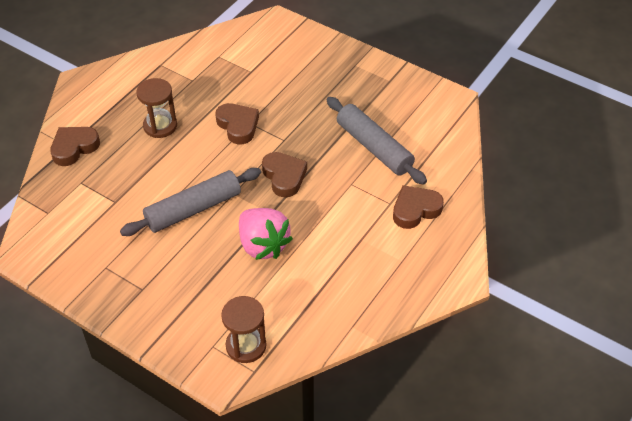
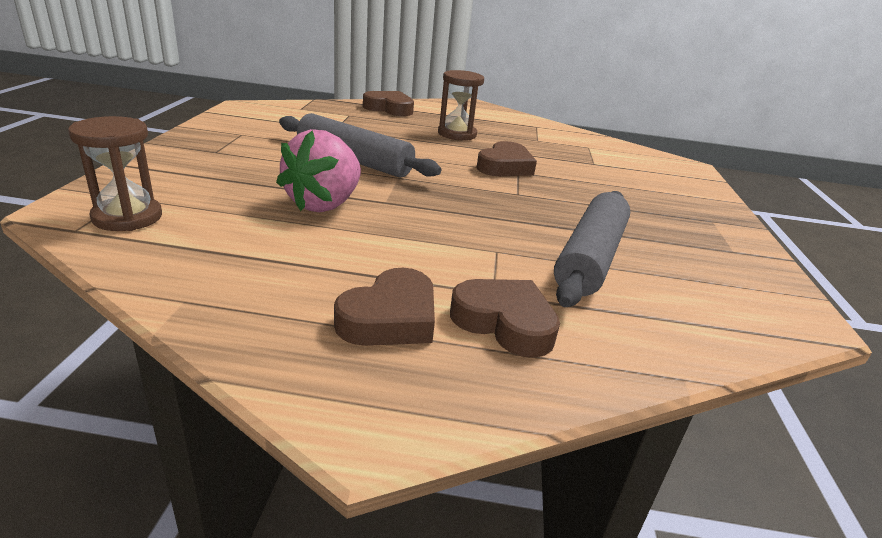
camera: 60 degrees right, 20 degrees down
(284, 177) = (456, 201): brown heart -> brown heart (390, 318)

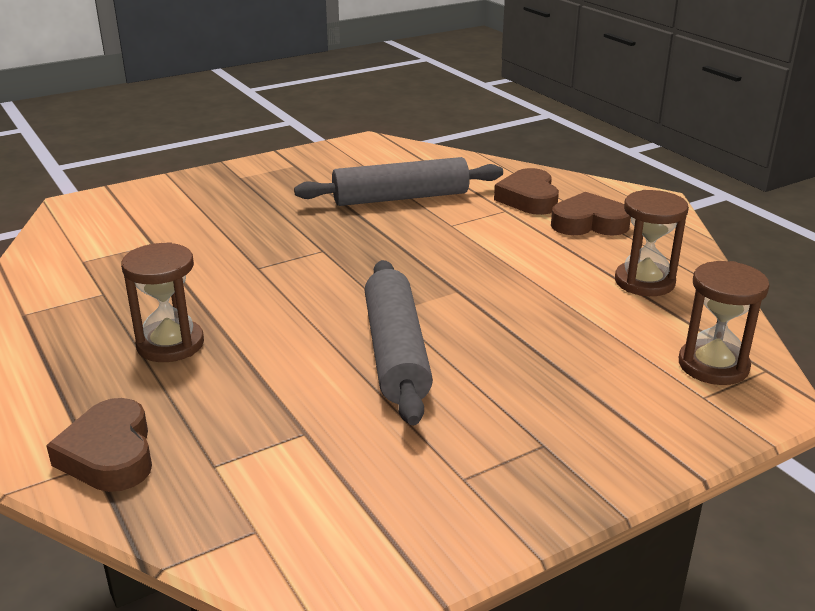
camera: 125 degrees left, 0 degrees up
(247, 267) = (644, 282): none -> brown hourglass
(324, 204) = (518, 309): pink strawberry -> none
(505, 166) = (254, 277): brown heart -> none

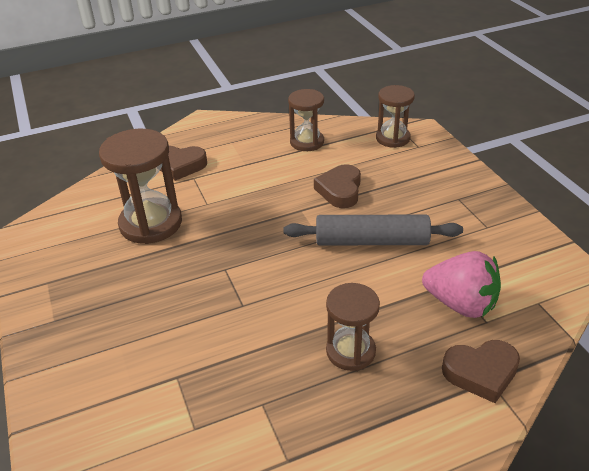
camera: 80 degrees left, 10 degrees up
(254, 439) = (460, 304): none -> pink strawberry
(400, 198) = (151, 223): grey rolling pin -> brown hourglass
(589, 223) = (227, 148): brown heart -> brown heart (340, 190)

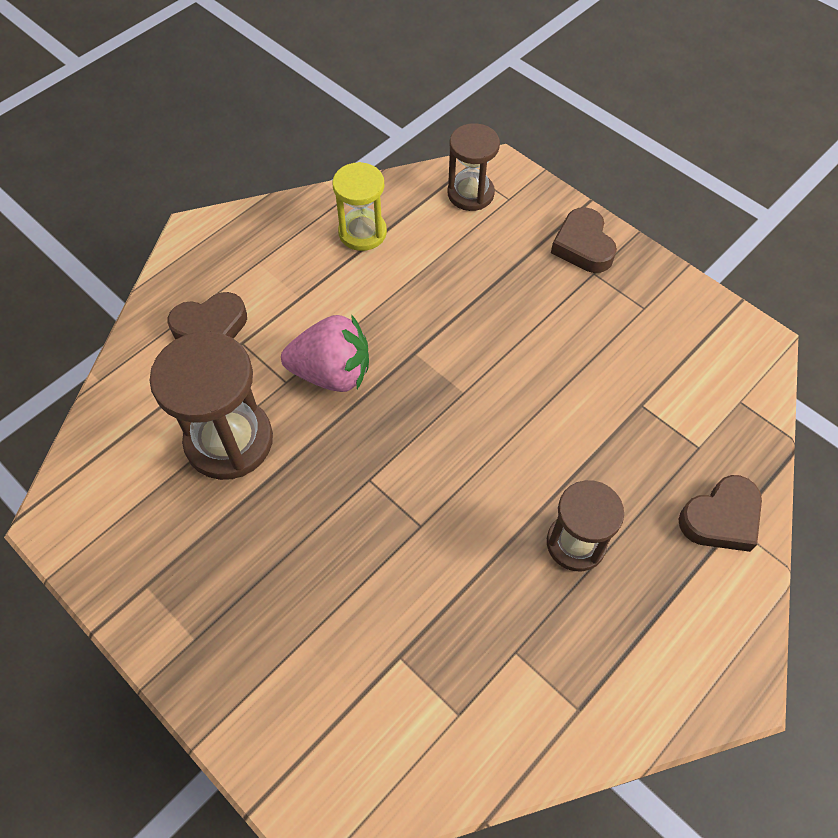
camera: 25 degrees left, 20 degrees up
(307, 142) = (362, 232): brown hourglass -> yellow hourglass
(340, 190) = (447, 304): brown heart -> brown heart (583, 246)
(371, 241) = (524, 375): grey rolling pin -> none
(460, 304) = (662, 433): pink strawberry -> pink strawberry (332, 373)

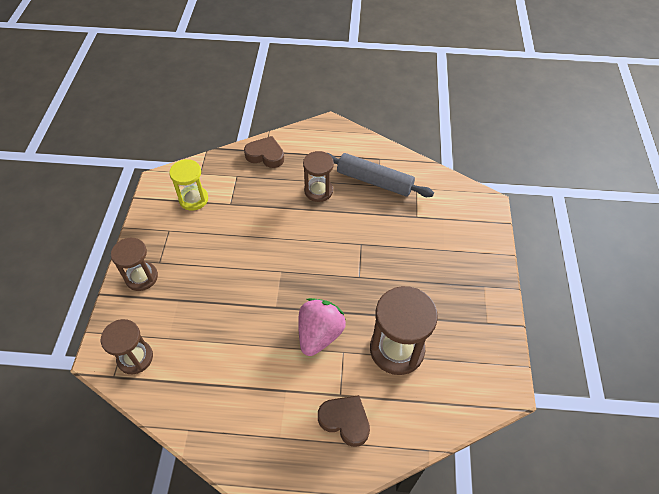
camera: 130 degrees left, 5 degrees down
(332, 373) = (319, 334): pink strawberry -> pink strawberry turned 60 degrees clockwise
(362, 232) = (211, 395): yellow hourglass -> yellow hourglass (193, 199)
(529, 651) = (374, 181): none -> grey rolling pin
(583, 246) = (141, 277): brown heart -> brown hourglass

